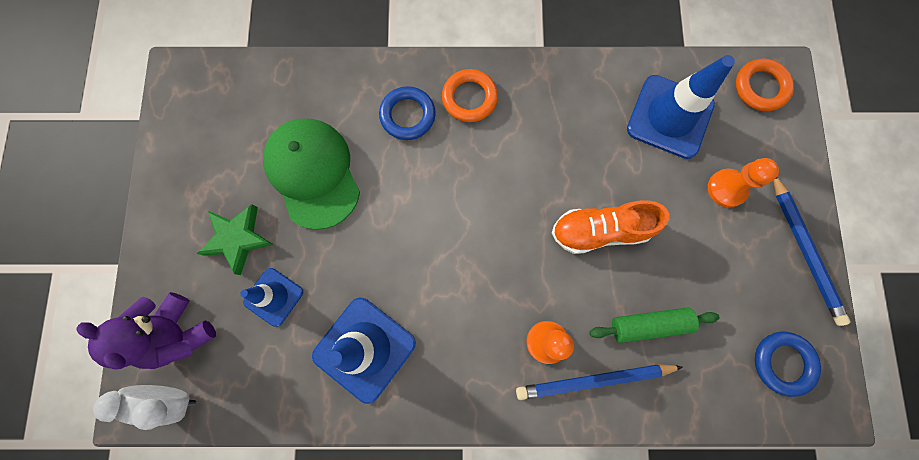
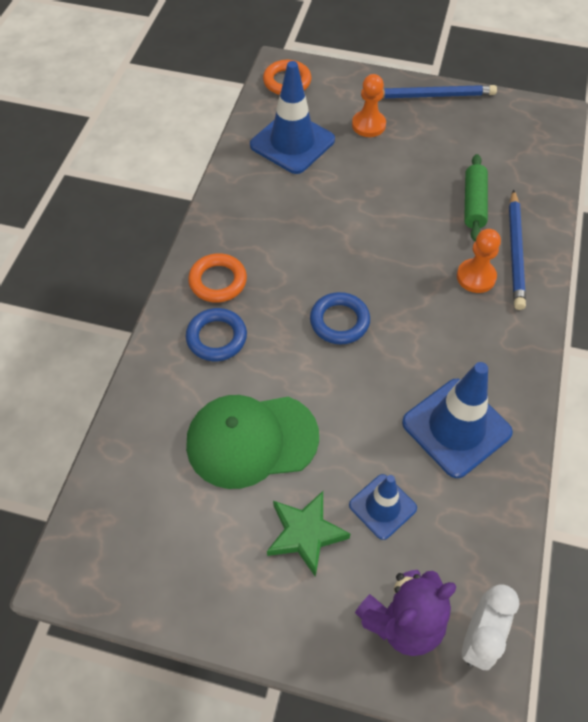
camera: 75 degrees left, 20 degrees down
(599, 230) = (382, 215): orange shoe -> none
(782, 363) = (519, 132): blue ring -> blue ring (339, 321)

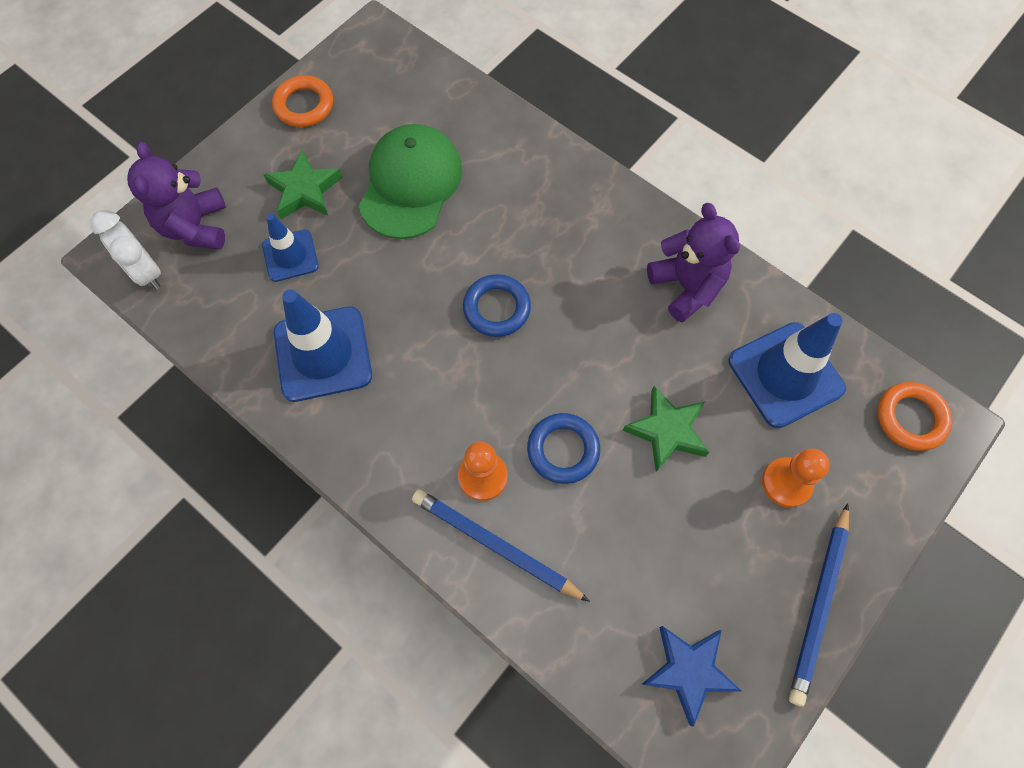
camera: 115 degrees right, 10 degrees up
(216, 337) = (533, 195): blue ring -> blue ring (563, 450)
(218, 281) = (602, 220): orange ring -> orange ring (304, 105)
(252, 212) = (686, 286): none -> purple teddy bear
(373, 189) = (667, 431): none -> green star
(473, 203) = (593, 540): green rolling pin -> none
(513, 138) = (688, 671): none -> blue star

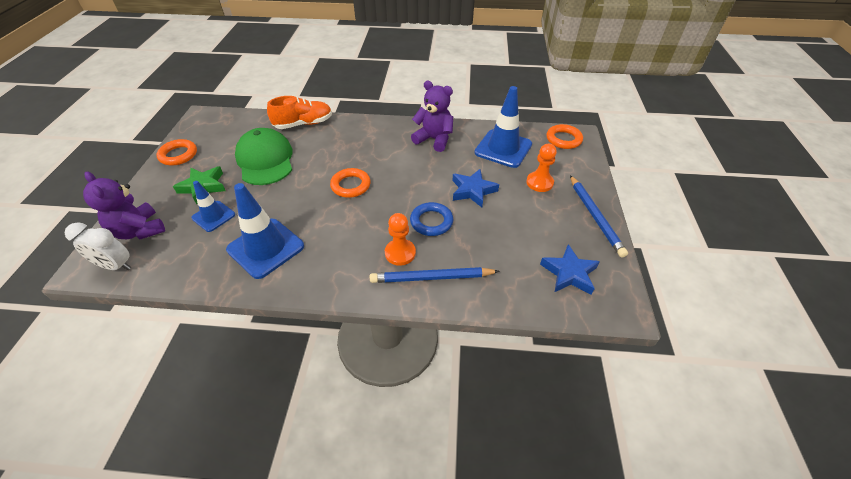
camera: 35 degrees left, 20 degrees down
(496, 308) = (351, 185): blue ring -> orange ring
(508, 134) = (303, 124): none -> orange shoe
(667, 431) = (473, 190): green star -> blue star

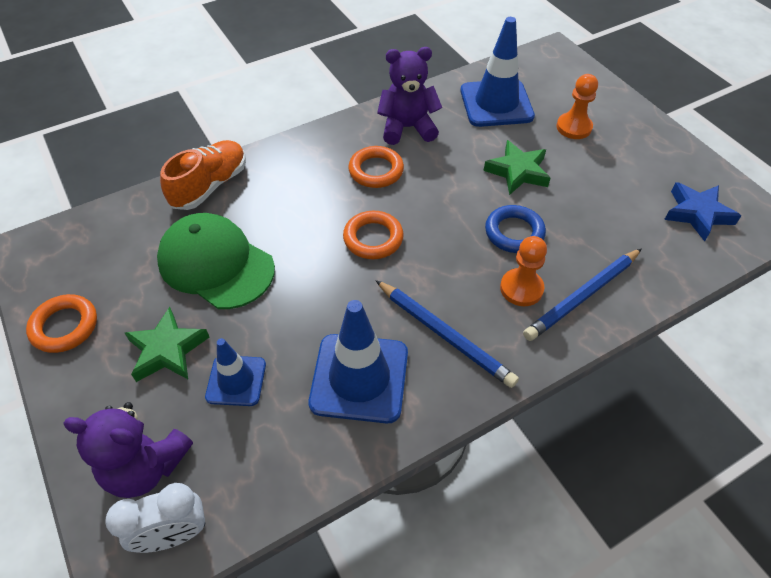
camera: 35 degrees left, 5 degrees up
(473, 190) = (518, 171): blue star -> green star
(563, 139) = (546, 63): orange ring -> orange ring (376, 171)
(595, 216) = (660, 139): blue pencil -> blue pencil (444, 335)

